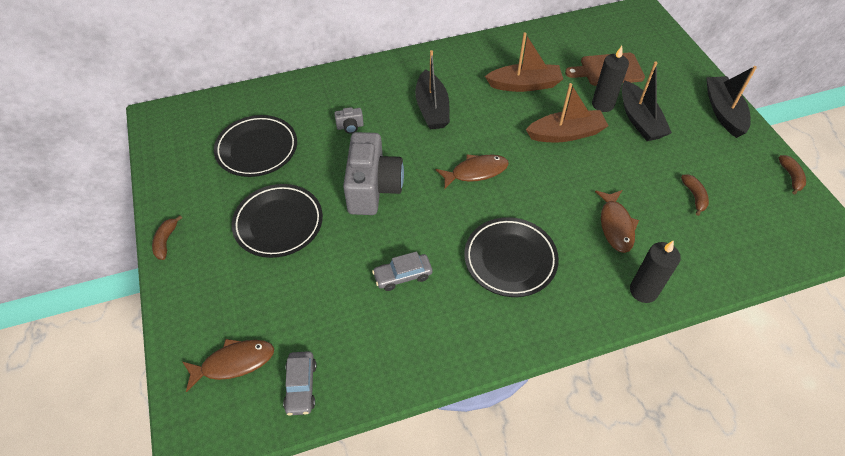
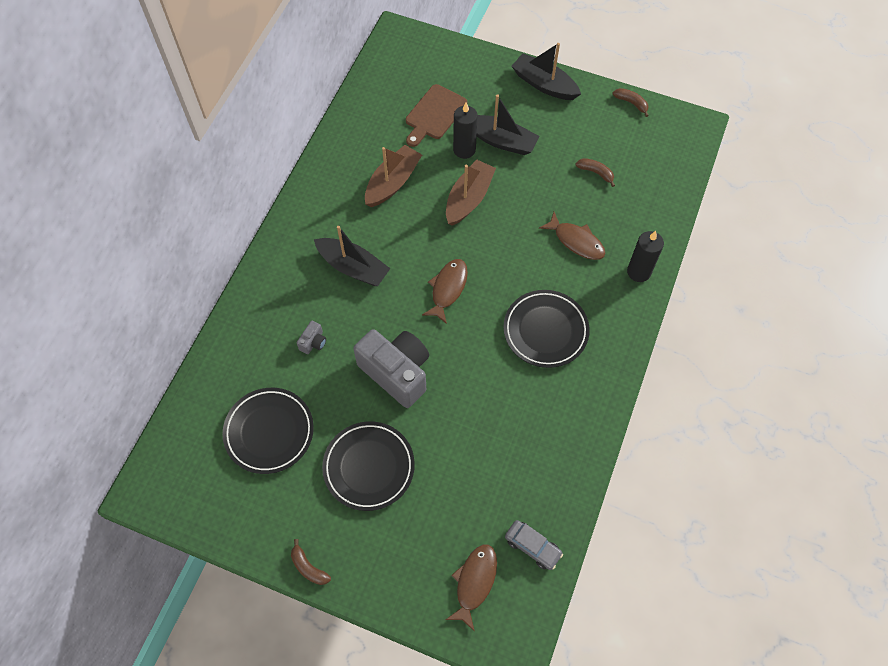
camera: 50 degrees left, 10 degrees up
(403, 276) = (498, 412): grey car -> none

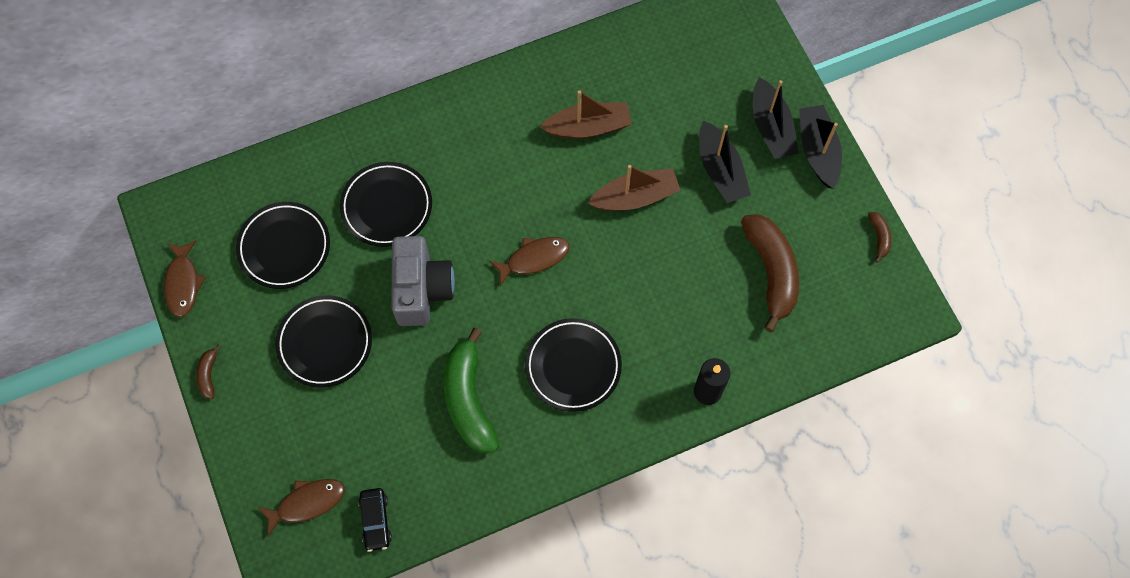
camera: 45 degrees right, 5 degrees up
(313, 342) = (387, 206): grey camera -> black plate
(353, 267) = (480, 172): black boat -> black boat (771, 127)
(434, 114) = (688, 96): brown cutting board -> none
(464, 150) = (679, 150): black candle -> none
(504, 411) = (469, 399): none -> green banana
(532, 546) = (376, 521): grey car -> black car
(576, 241) = (684, 316): brown fish -> brown fish (183, 283)
(596, 173) = (771, 272): brown banana -> brown banana, size x2.27

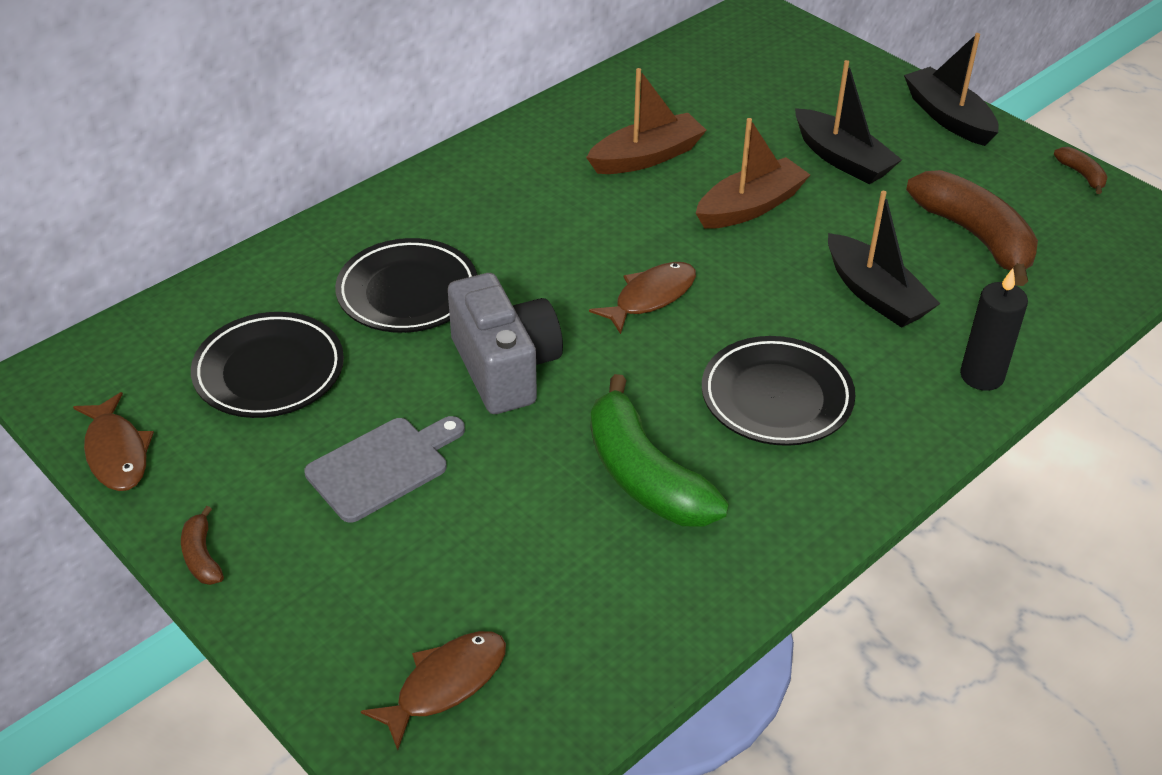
camera: 20 degrees left, 25 degrees down
(325, 343) = (383, 466): black plate -> grey cutting board
(376, 521) = (576, 674): black car -> none
(771, 127) = (877, 110): black boat -> black boat (875, 295)

